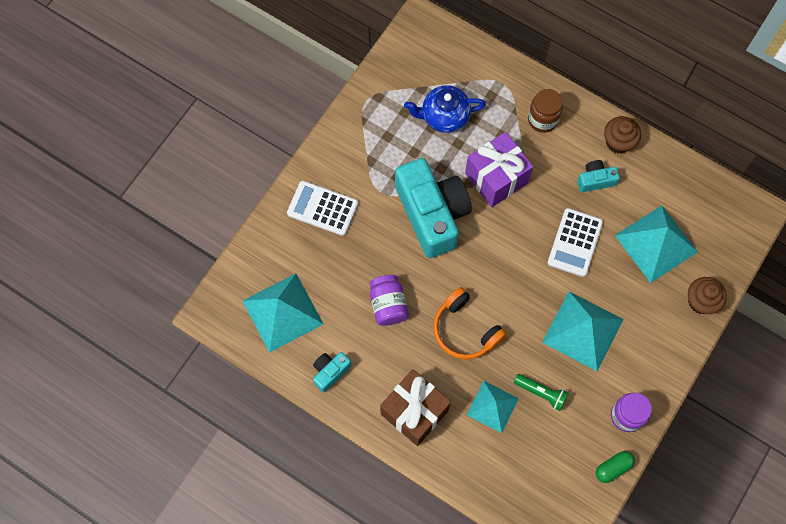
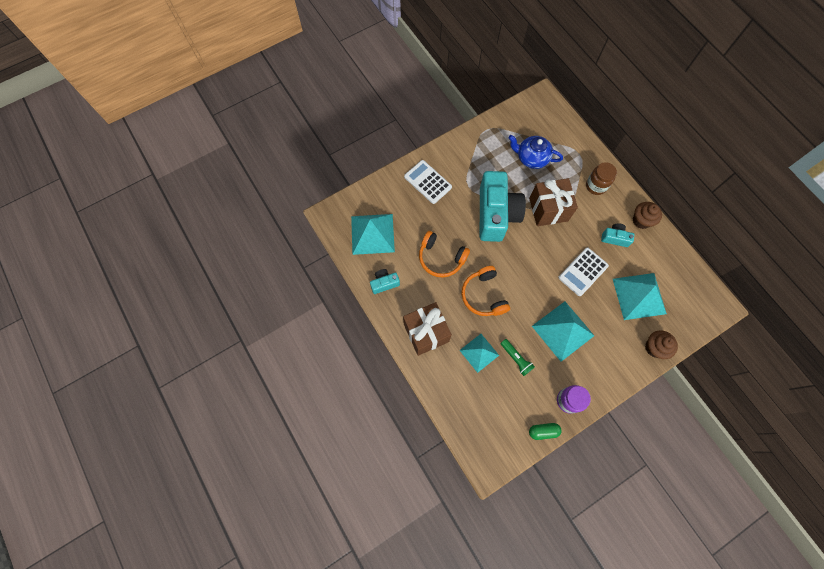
camera: 25 degrees right, 0 degrees up
(388, 305) = (441, 258): purple jar -> orange headphones
(496, 178) = (548, 209): purple gift -> brown gift

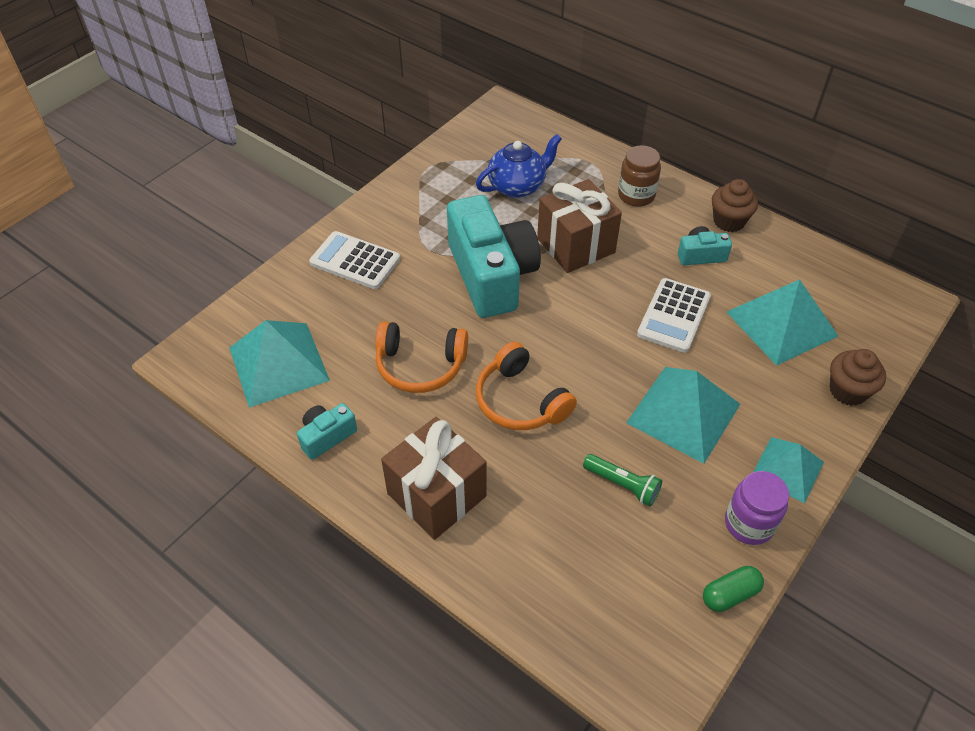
camera: 20 degrees left, 20 degrees down
(479, 352) = (550, 497): turquoise pyramid -> turquoise pyramid (787, 469)
(531, 158) = (517, 186): blue teapot -> blue teapot turned 150 degrees clockwise

